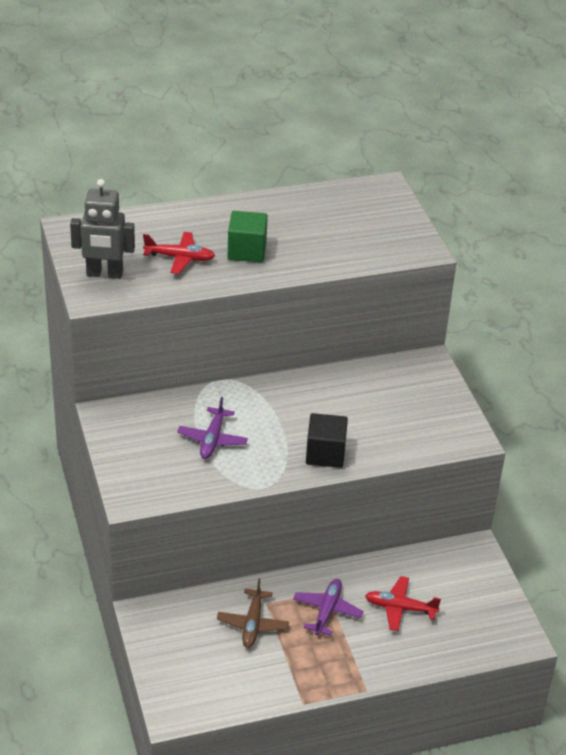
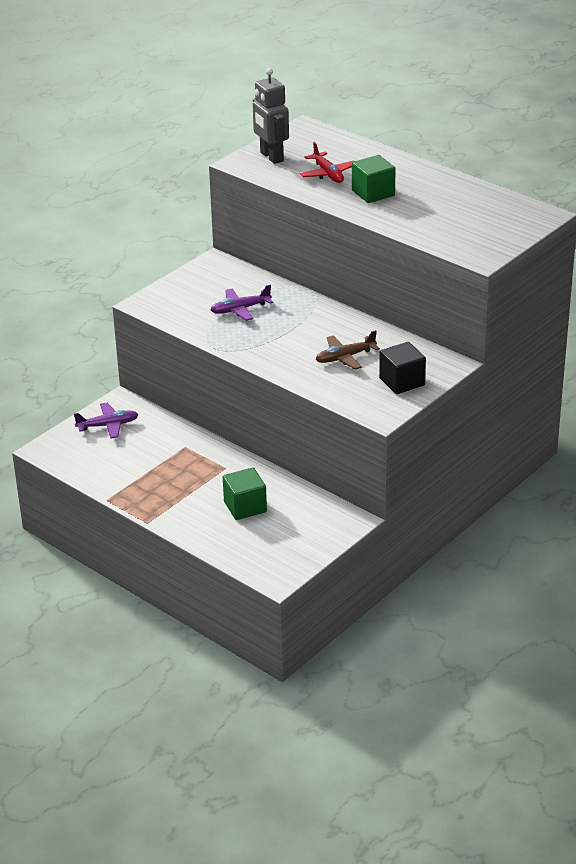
camera: 60 degrees right, 5 degrees down
(252, 624) = (158, 448): brown plane -> brown plane (345, 357)
(325, 454) = (282, 358): black cube -> black cube (402, 382)
(327, 611) = (206, 475): purple plane -> purple plane (108, 425)
(399, 608) = (245, 507): red plane -> green cube

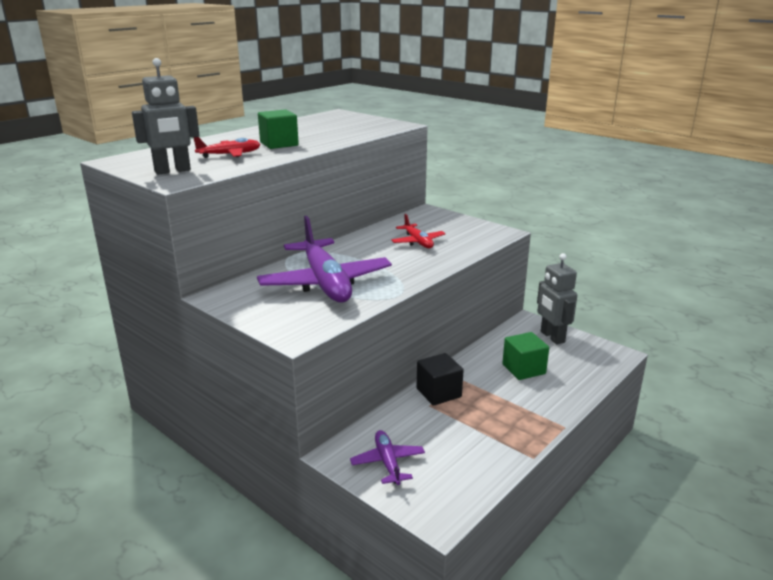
camera: 90 degrees left, 10 degrees down
(240, 309) = (325, 283): purple plane -> purple plane, size x2.04
(313, 534) = (552, 337): none -> grey robot
(345, 357) = (418, 242): brown plane -> red plane
(402, 382) = (454, 225): black cube -> black cube (438, 393)

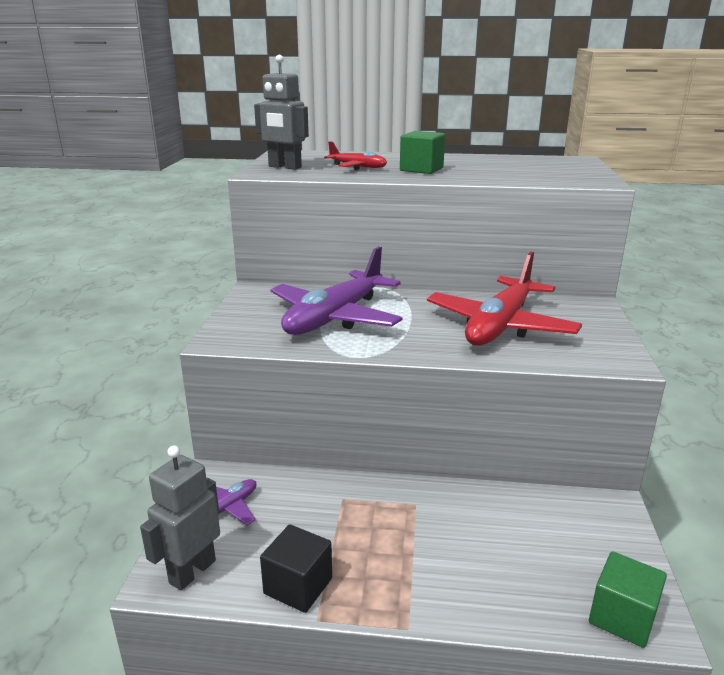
camera: 55 degrees right, 0 degrees up
(418, 242) = (500, 326): red plane -> red plane, size x2.04
(438, 393) = (371, 495): black cube -> black cube (298, 586)
(523, 369) = (495, 543): green cube -> green cube (622, 617)
(552, 337) = (606, 541): grey robot -> grey robot (192, 571)

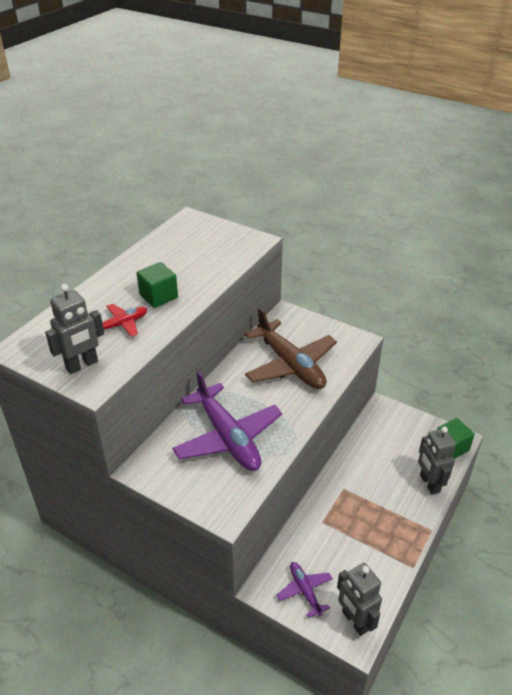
camera: 65 degrees left, 15 degrees up
(298, 586) = (387, 568): black cube -> none
(500, 326) = (290, 365): red plane -> brown plane
(506, 602) = (429, 483): none -> grey robot

